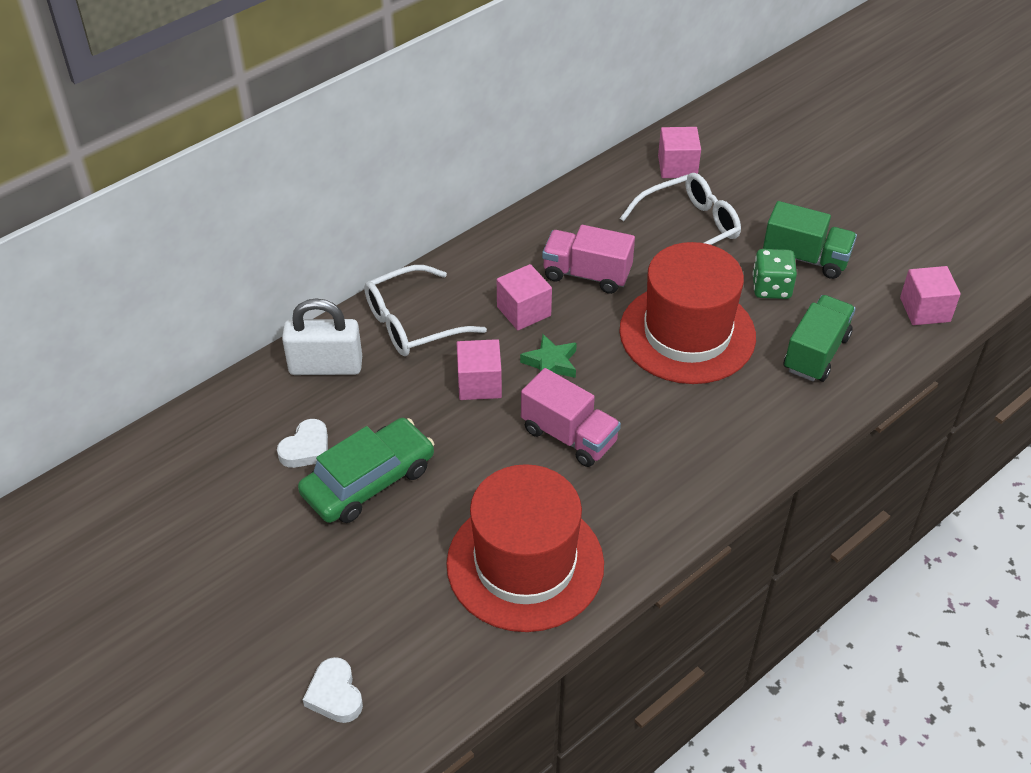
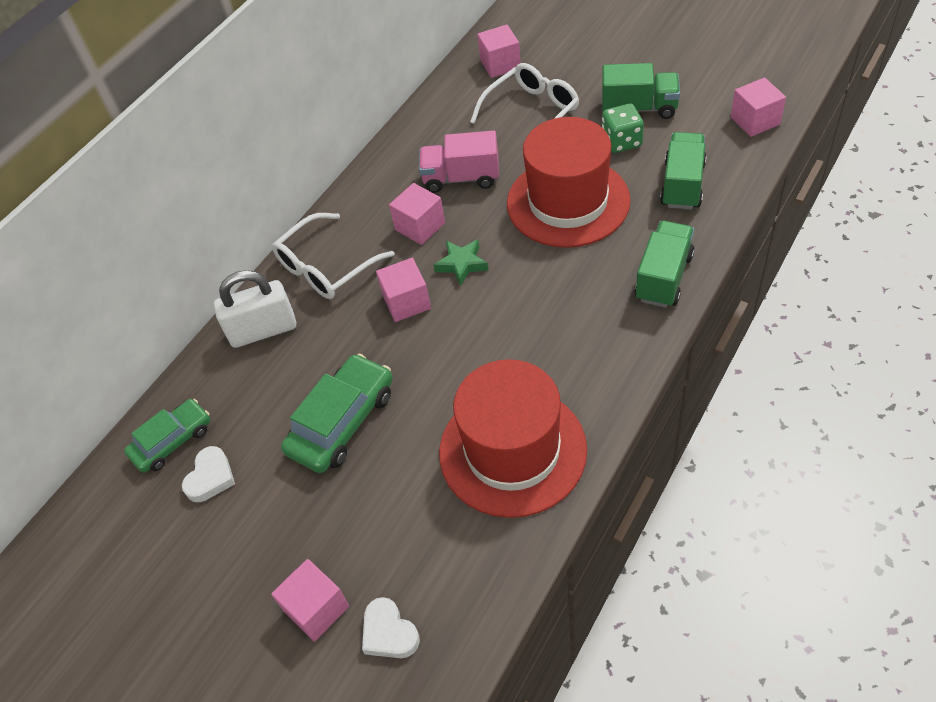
camera: 10 degrees left, 5 degrees up
(197, 446) = (172, 441): none -> green car
(275, 649) = (316, 609): none -> pink cube
(306, 448) = (274, 411): white heart -> white heart (210, 477)
(569, 436) = (504, 323): pink truck -> none
(753, 442) = (663, 277): none -> green truck

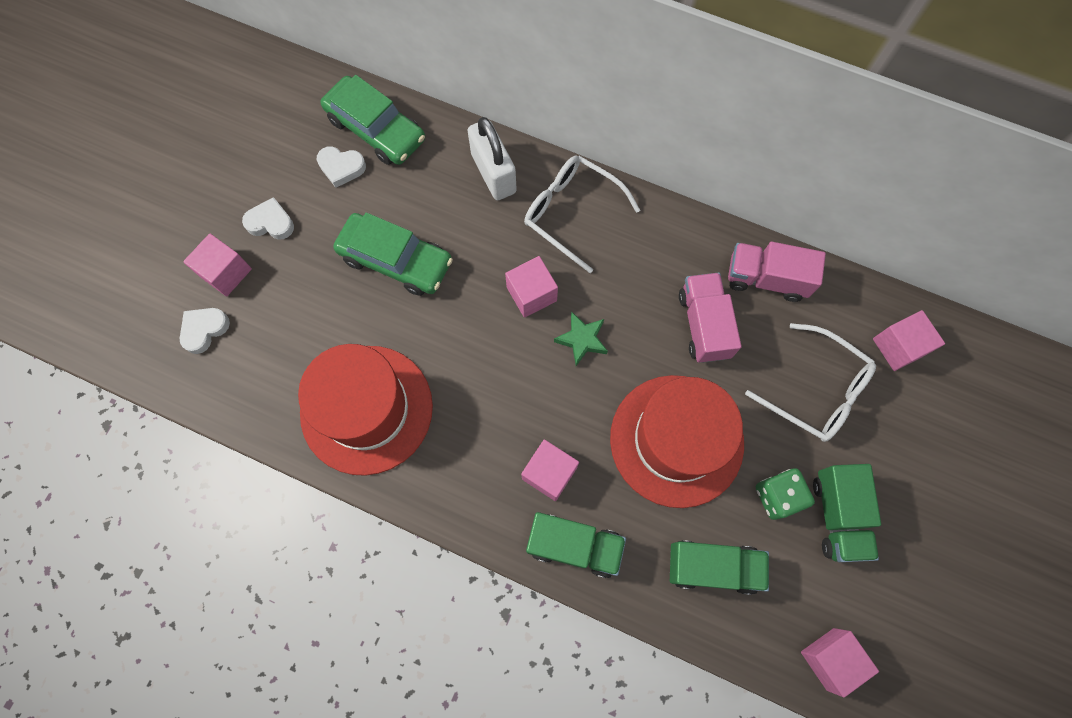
camera: 75 degrees right, 20 degrees up
(172, 441) = (376, 129): green car -> green car, size x1.50
(261, 556) = (271, 222): none -> white heart
(420, 226) = (630, 292): pink cube -> pink cube (549, 473)
(425, 136) = (766, 279): none -> pink truck

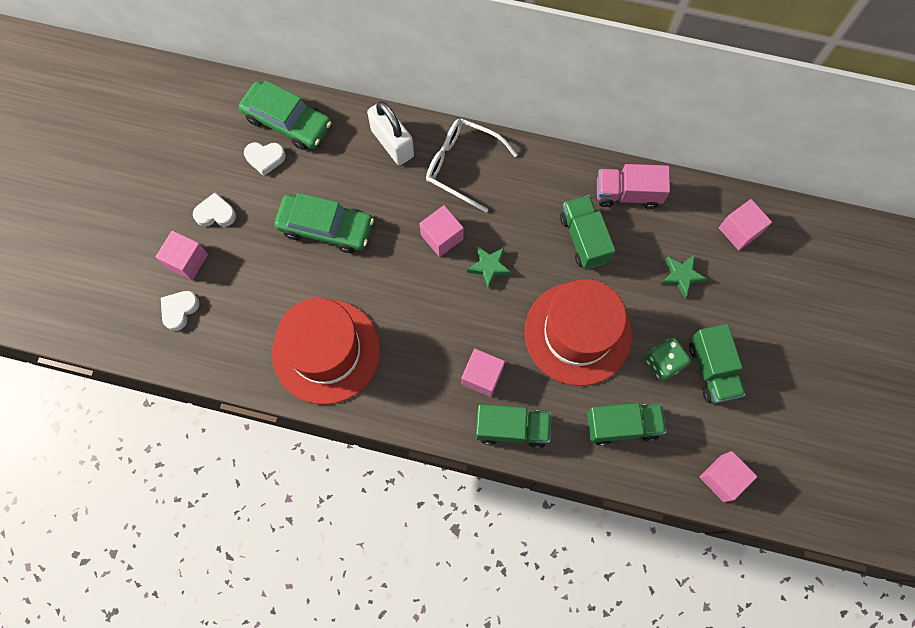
camera: 10 degrees left, 0 degrees up
(703, 325) = (584, 239): pink truck -> green truck
(817, 391) = (681, 276): white glasses -> green star

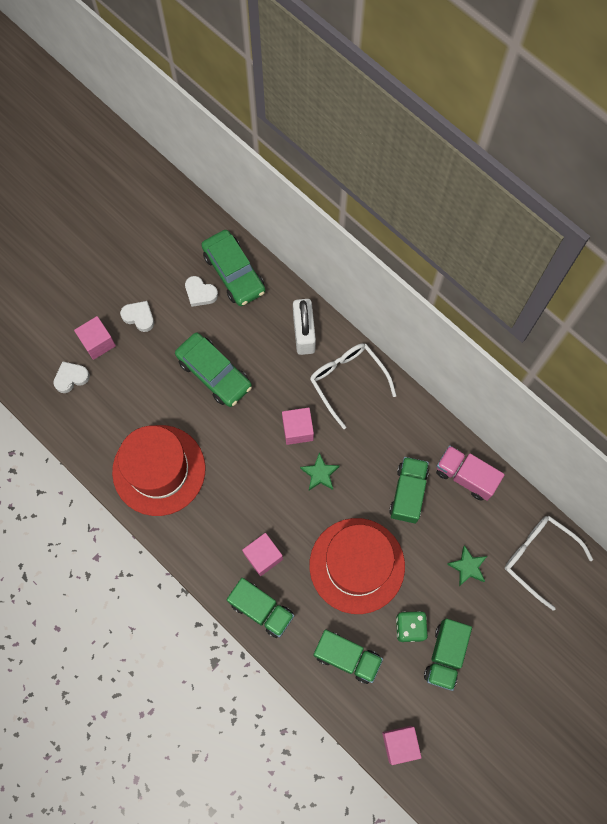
camera: 30 degrees right, 0 degrees up
(739, 230) = (538, 557): pink cube -> white glasses

